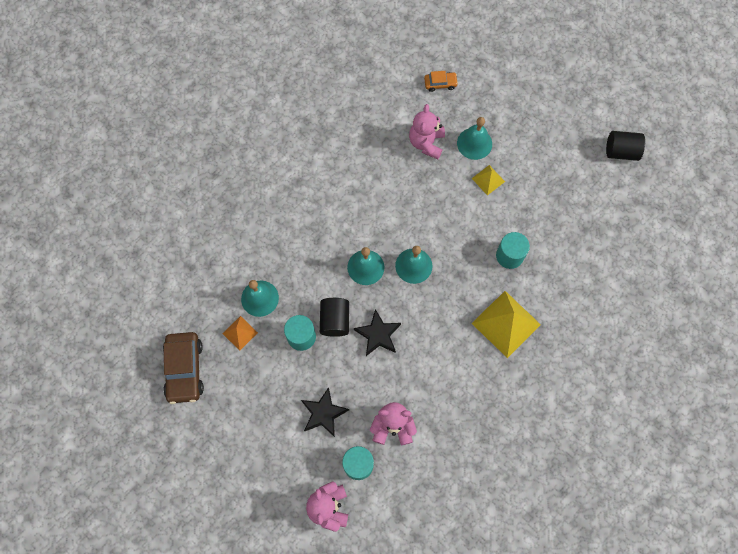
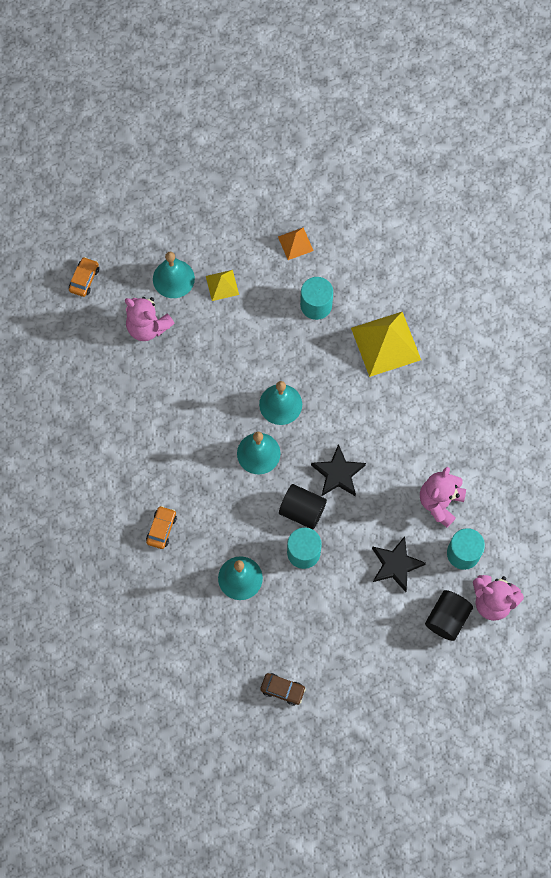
camera: 65 degrees left, 0 degrees up
(184, 369) = (282, 690): brown car -> brown car, size x0.52
(240, 333) = (269, 615): orange pyramid -> orange pyramid (295, 243)
(272, 224) = (161, 529): none -> orange car
(621, 151) = (257, 141): black cylinder -> black cylinder (447, 618)

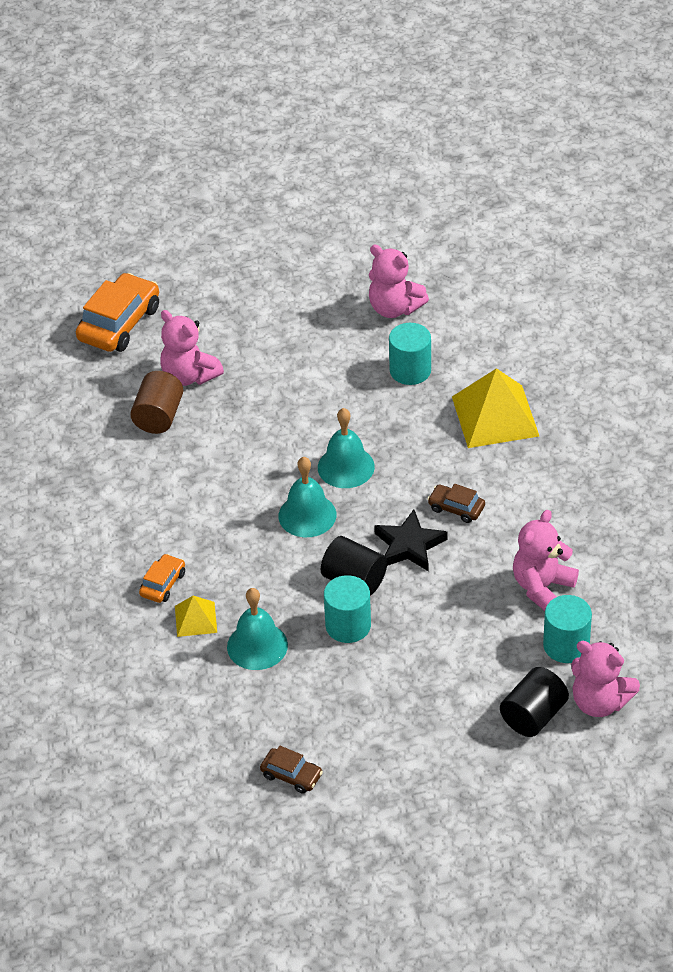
camera: 10 degrees right, 25 degrees down
(84, 279) = (119, 323): orange car -> orange car, size x1.92
(131, 369) = (158, 416): none -> brown cylinder
(173, 278) = (232, 331): turquoise bell -> none
(222, 285) = (293, 342): yellow pyramid -> yellow pyramid (196, 619)
(295, 243) = (394, 308): orange pyramid -> pink teddy bear
(368, 435) = (456, 508): none -> brown car
(396, 565) = (471, 650): black star -> none

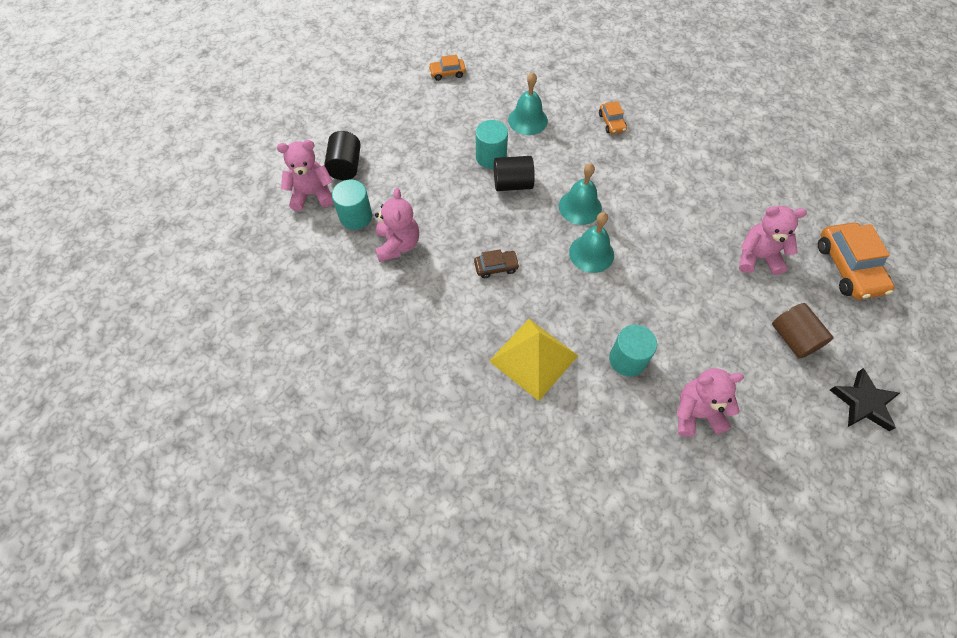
camera: 140 degrees right, 15 degrees up
(158, 416) = (738, 216): brown cylinder -> brown cylinder (793, 338)
(196, 619) = (574, 115): yellow pyramid -> none
(291, 775) = (447, 73): brown car -> orange car
(409, 545) = (502, 224): black star -> black star (863, 402)

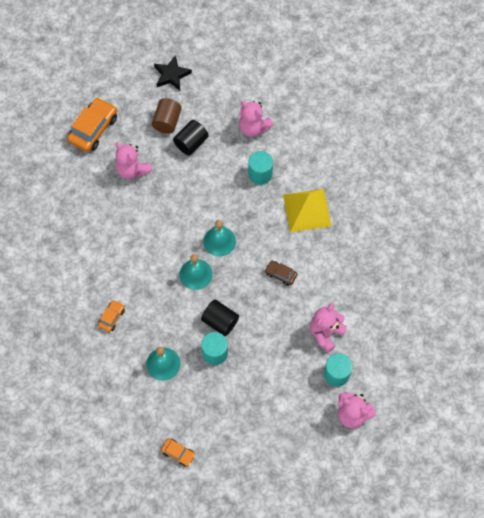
camera: 140 degrees left, 5 degrees up
(345, 166) = (315, 421): black cylinder -> black cylinder (191, 143)

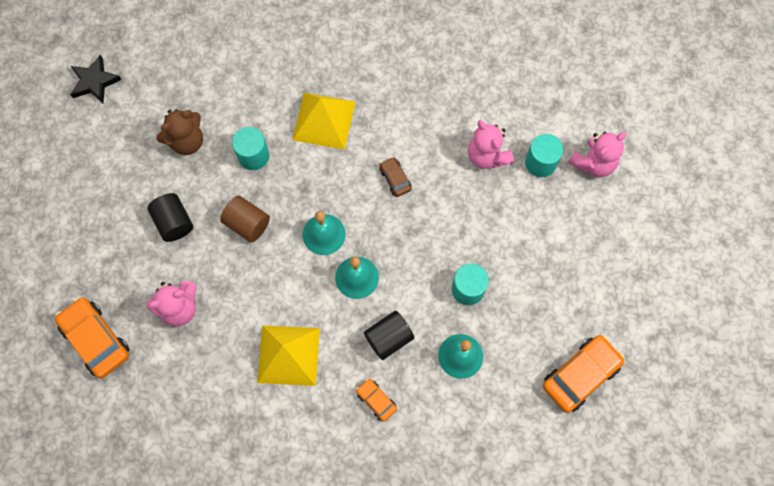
camera: 70 degrees left, 5 degrees up
(124, 250) = (288, 355): none -> yellow pyramid
(167, 121) = (129, 241): brown cylinder -> brown cylinder (247, 224)
(171, 75) = (64, 214): black star -> black star (94, 82)
(178, 453) = (580, 375): orange car -> orange car, size x1.92
(220, 321) = (430, 269): black cylinder -> black cylinder (388, 338)
(253, 128) = (187, 141): pink teddy bear -> brown teddy bear
(280, 274) = (395, 179): brown car -> brown car turned 105 degrees clockwise

